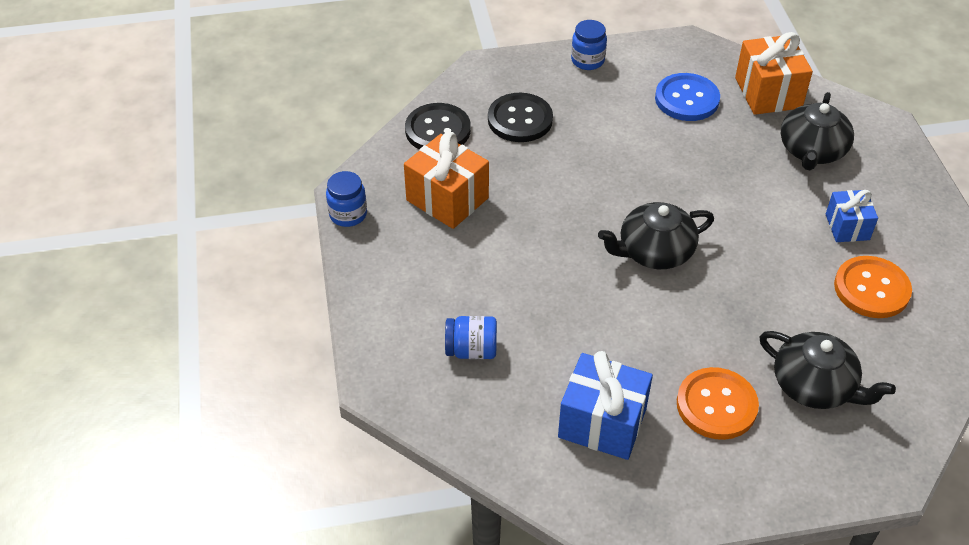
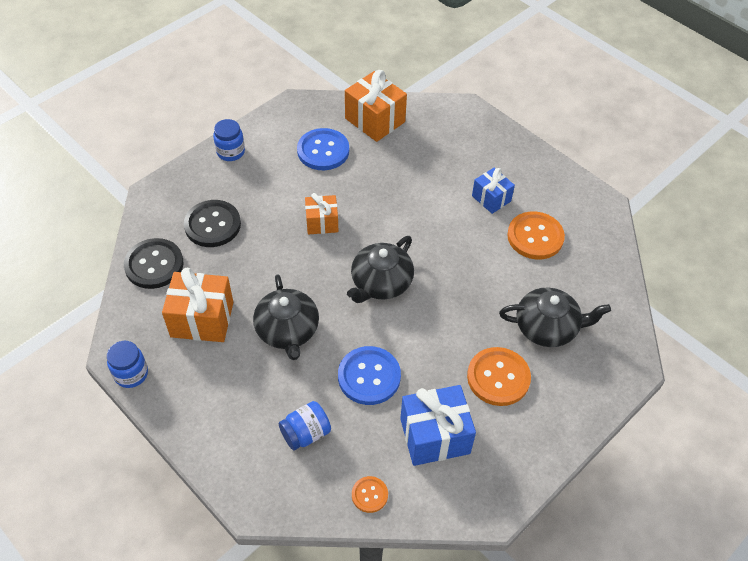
camera: 35 degrees left, 5 degrees up
(493, 439) = (369, 495): none -> orange button
(574, 332) = (369, 376): none -> blue button
(634, 166) = (322, 223): none -> orange gift
(812, 150) = (432, 151): black teapot -> black teapot (287, 330)

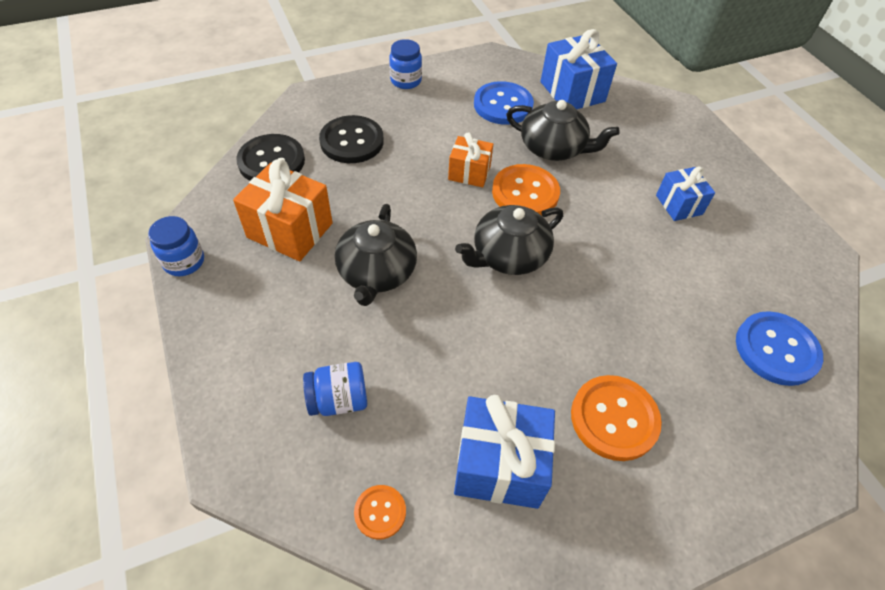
camera: 20 degrees right, 0 degrees up
(369, 376) = (447, 358): blue button -> blue button (776, 349)
(375, 120) = (572, 92): orange gift -> blue gift
(535, 237) = (721, 263): orange button -> orange button (525, 193)
(547, 327) = (703, 376): black teapot -> black teapot (553, 148)

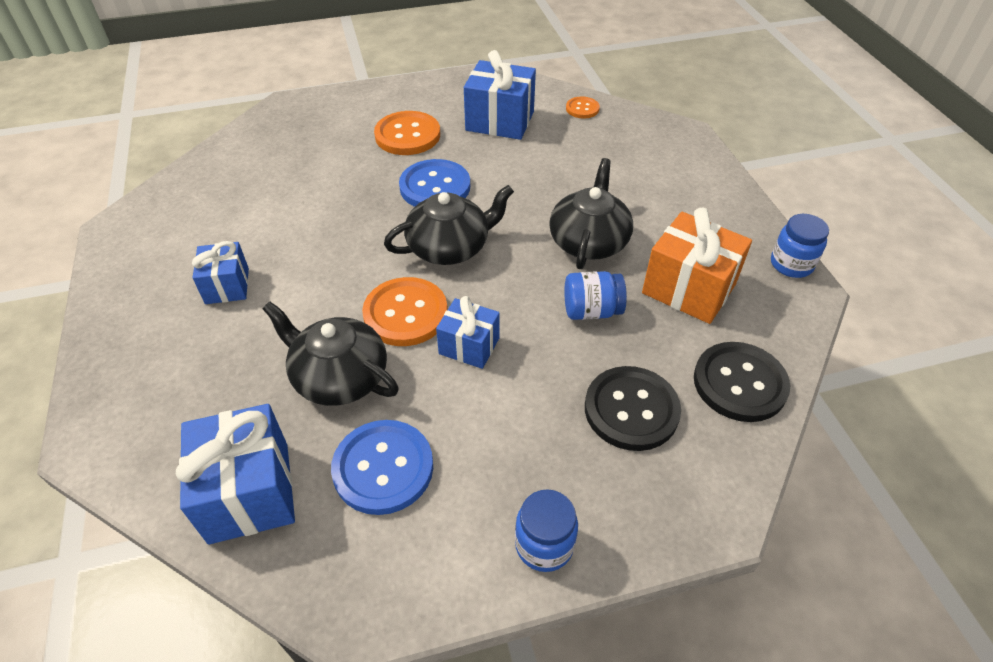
camera: 170 degrees left, 5 degrees down
(339, 400) = (615, 158): blue jar -> blue jar (591, 311)
(469, 173) = (469, 346): orange gift -> blue gift
(776, 349) = (246, 162): blue button -> blue button (435, 187)

